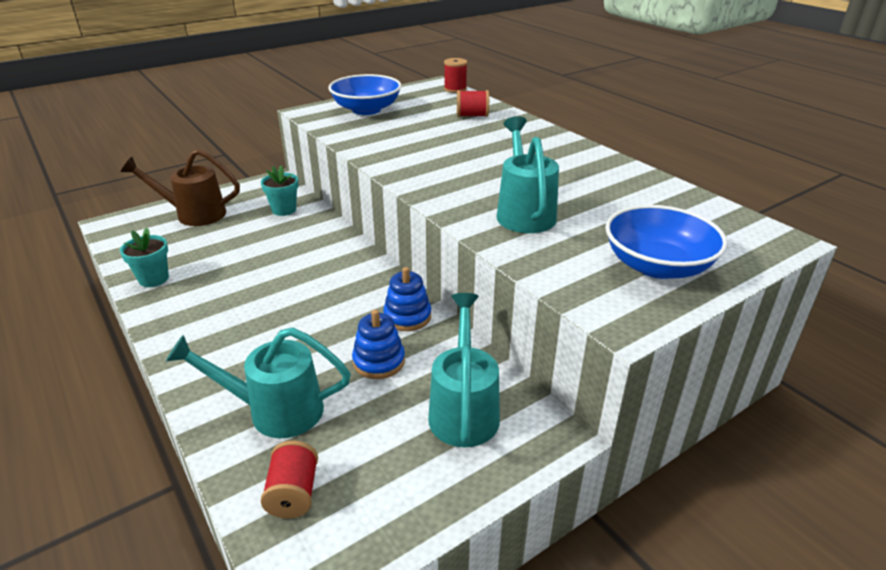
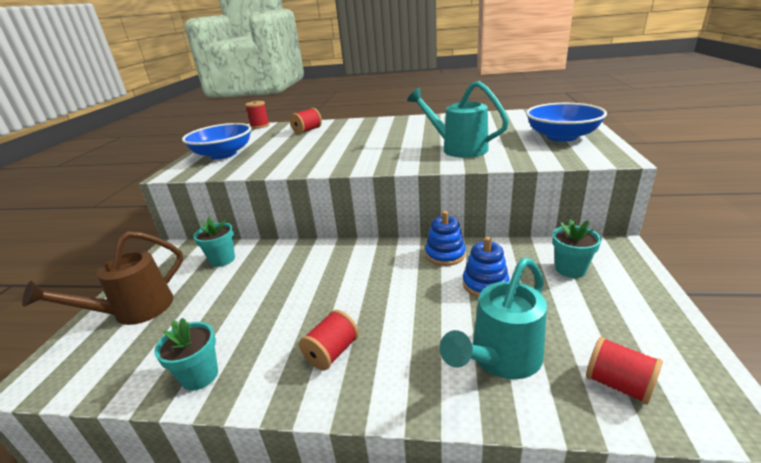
camera: 45 degrees left, 5 degrees down
(216, 321) = (332, 353): none -> red spool
(464, 409) = (570, 269): turquoise watering can -> turquoise flower pot

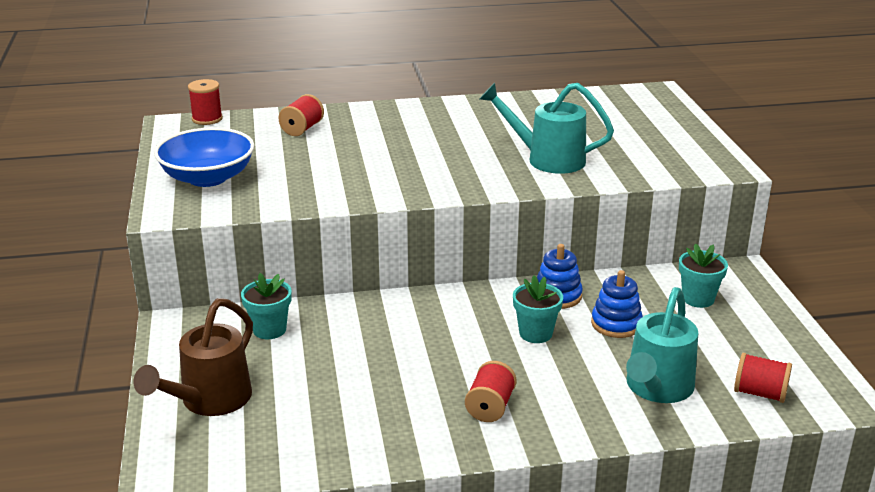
camera: 20 degrees left, 0 degrees up
(200, 375) = (362, 446): turquoise flower pot -> turquoise flower pot (535, 333)
(561, 137) = (664, 137): blue bowl -> none

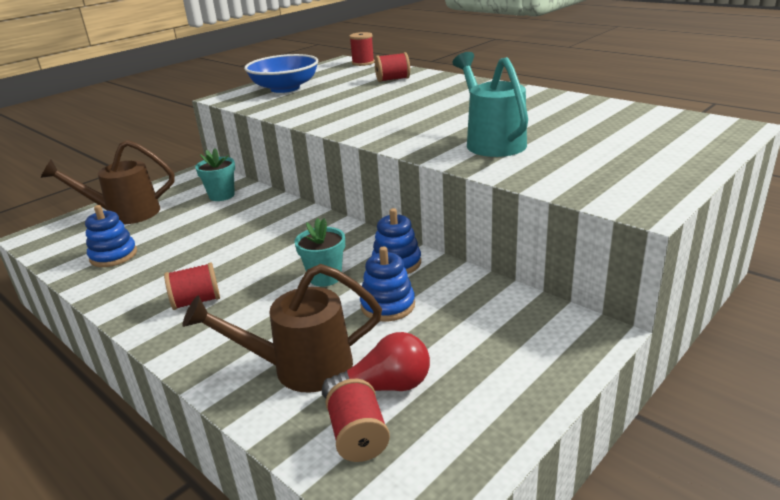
camera: 55 degrees right, 0 degrees up
(316, 432) = (113, 255): none -> blue stacking toy
(656, 388) = (301, 368): turquoise watering can -> brown watering can
(698, 299) = (495, 330): turquoise flower pot -> none
(717, 364) = (385, 387): none -> red light bulb

